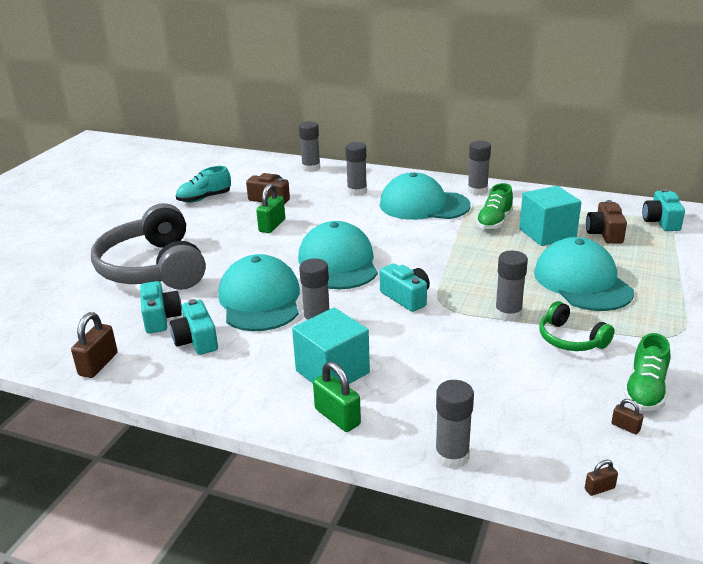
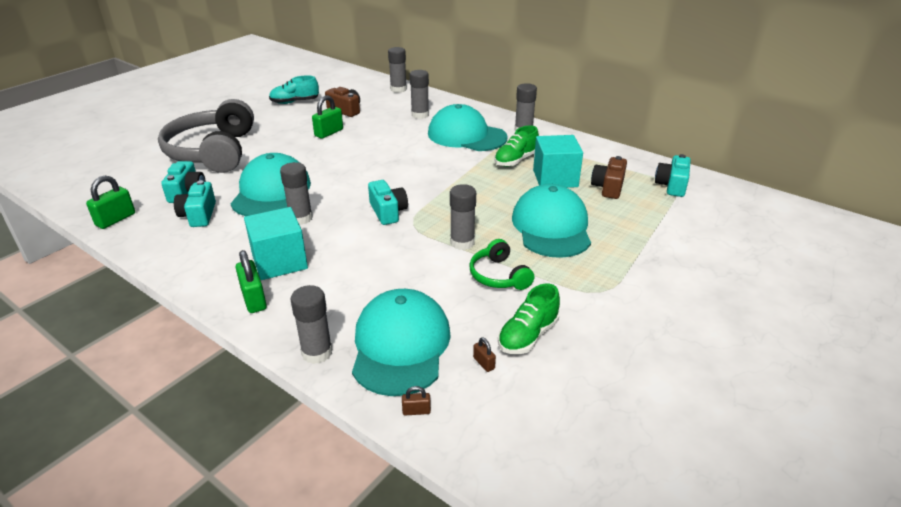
camera: 15 degrees right, 5 degrees up
(98, 364) = (115, 219): brown padlock -> green padlock
(338, 263) = (356, 172): turquoise cap -> turquoise cap (400, 345)

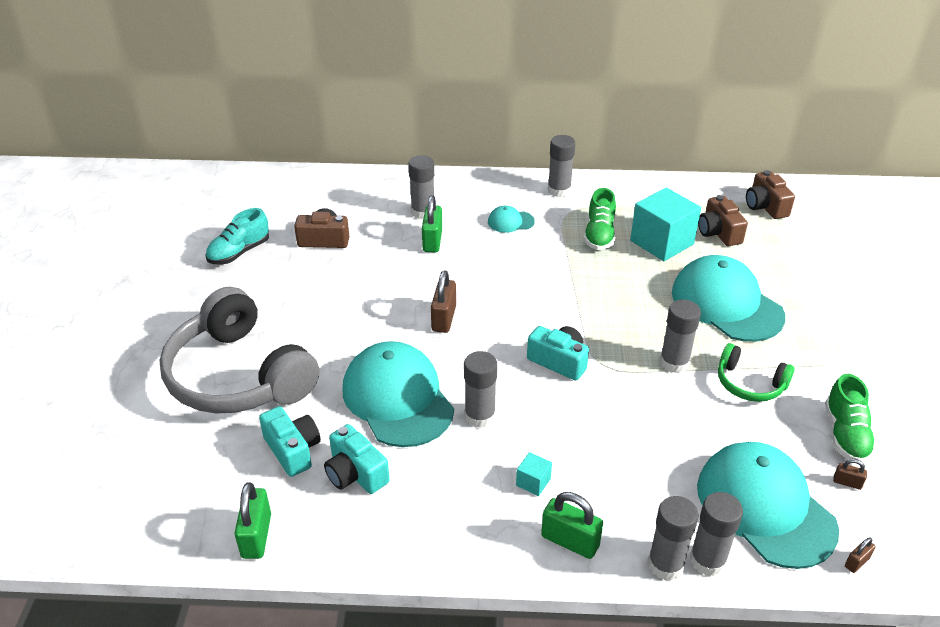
camera: 35 degrees left, 5 degrees up
(279, 261) = (533, 482): turquoise cube -> turquoise cube, size x0.43
(329, 133) = (349, 282): green padlock -> green padlock (432, 241)
(353, 166) = (444, 318): none -> brown padlock
(398, 89) = (347, 182): grey glue stick -> grey glue stick (665, 564)
(466, 135) = (510, 222): turquoise cap -> turquoise cap, size x0.44
(671, 185) = (765, 206): turquoise camera -> brown camera

